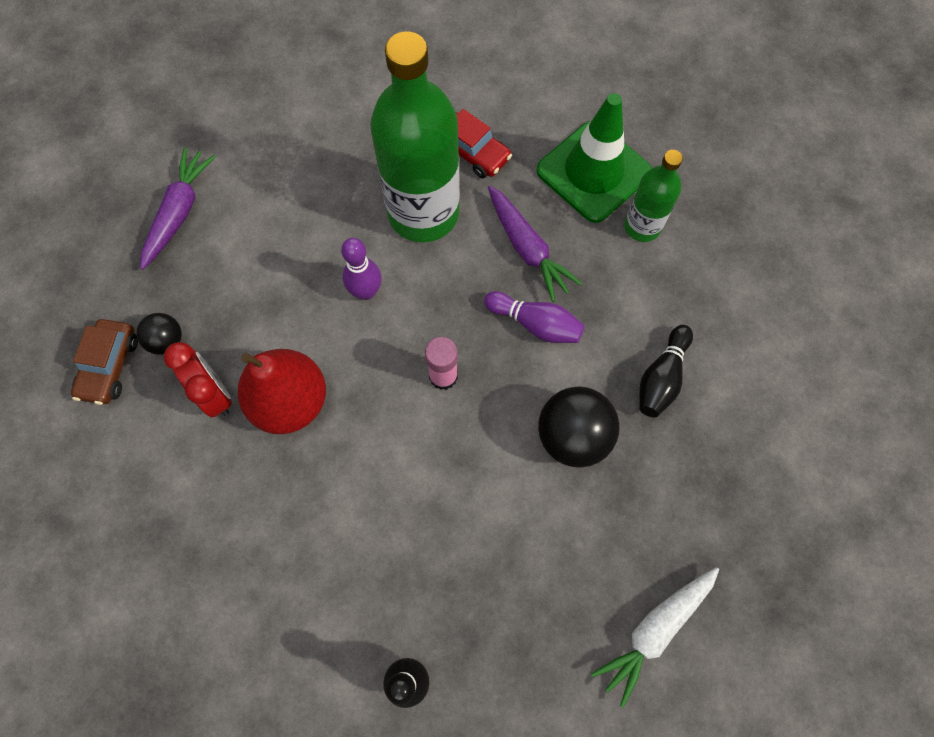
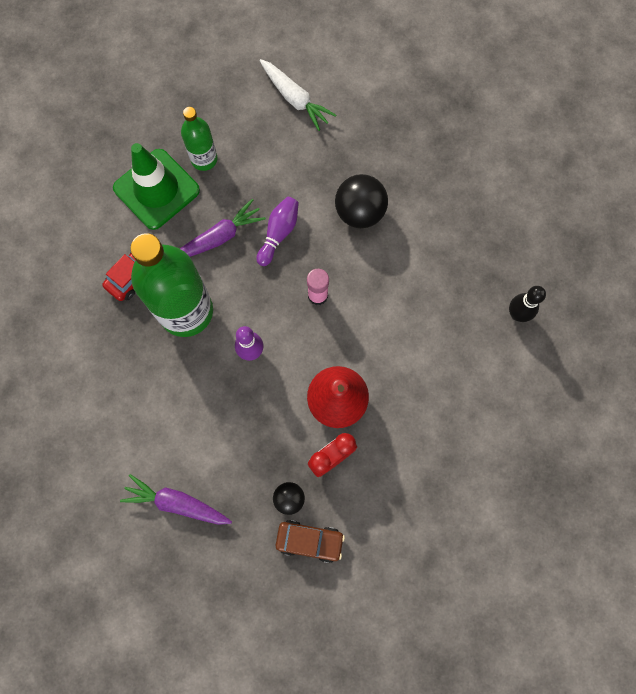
camera: 90 degrees left, 5 degrees up
(655, 630) = (479, 171): white carrot -> white carrot (295, 99)
(661, 377) = (319, 155): black bowling pin -> none

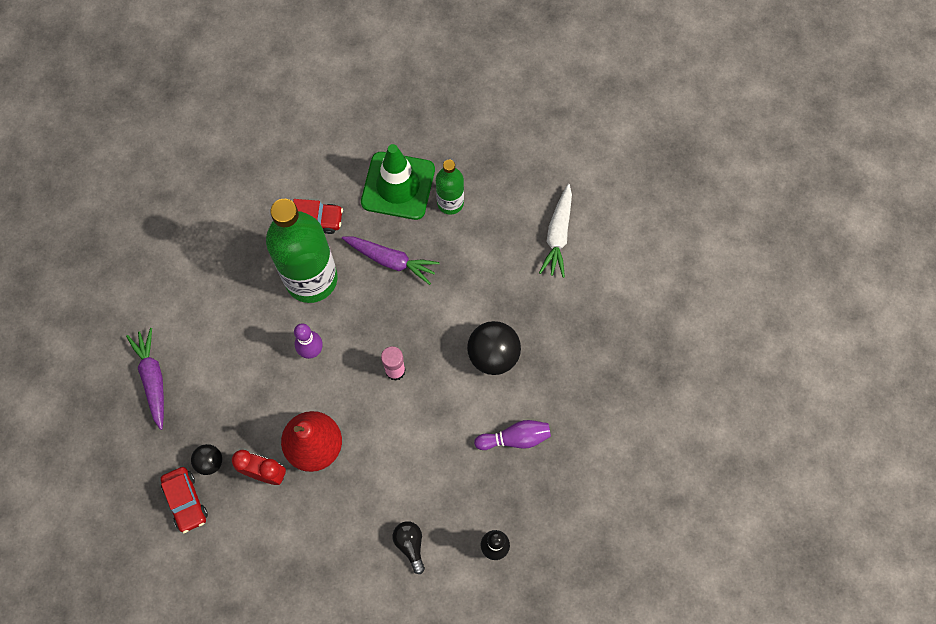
camera: 55 degrees right, 5 degrees down
(278, 233) = (427, 304): purple bowling pin -> purple bowling pin (515, 438)
(309, 541) = (186, 501): brown car -> red car
(472, 377) = (410, 545): none -> black light bulb

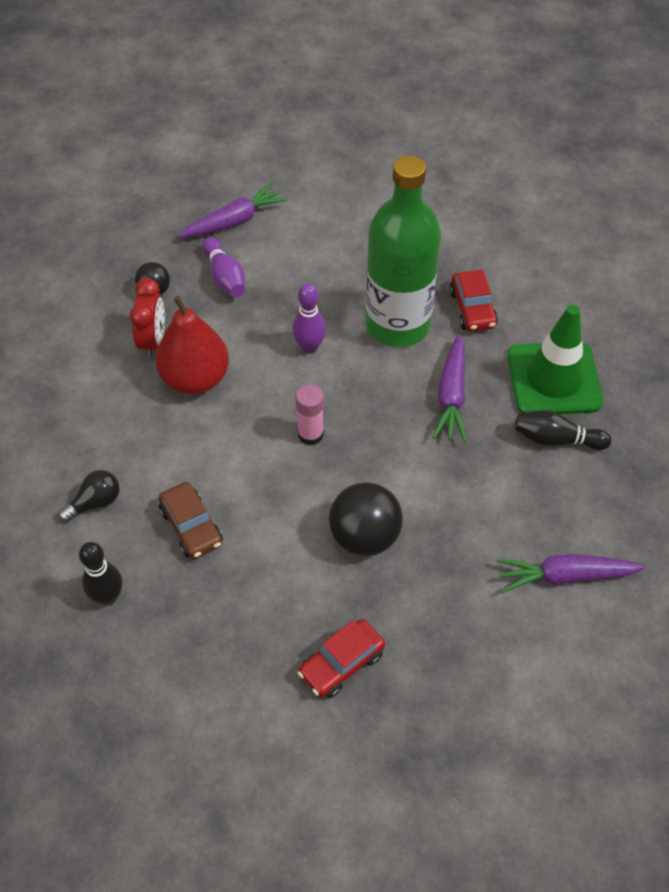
camera: 75 degrees right, 15 degrees down
(186, 501) = (107, 282): red car -> red car (341, 664)
(450, 203) = (556, 439): green bottle -> black bowling pin
(452, 475) = (191, 527): none -> brown car
(515, 438) = (258, 588): purple bowling pin -> purple bowling pin (225, 277)
(558, 235) = (565, 576): white carrot -> purple carrot

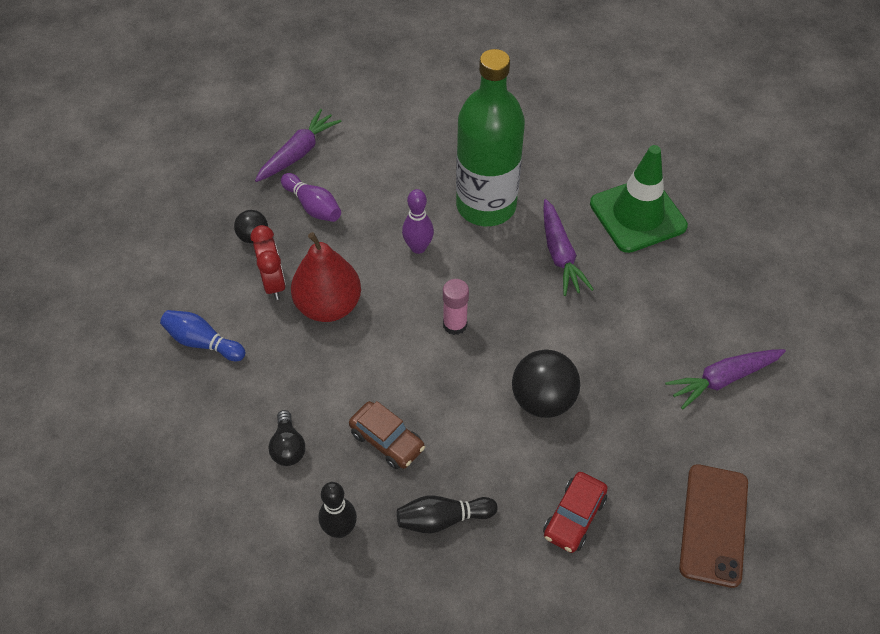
camera: 20 degrees left, 0 degrees up
(62, 378) = (203, 342): none -> blue bowling pin
(95, 502) = (288, 447): black light bulb -> black light bulb turned 135 degrees clockwise
(472, 309) = (543, 174): red car -> none
(484, 721) = (714, 525): none -> brown phone
(556, 439) = (663, 266): black bowling pin -> black bowling pin (443, 519)

